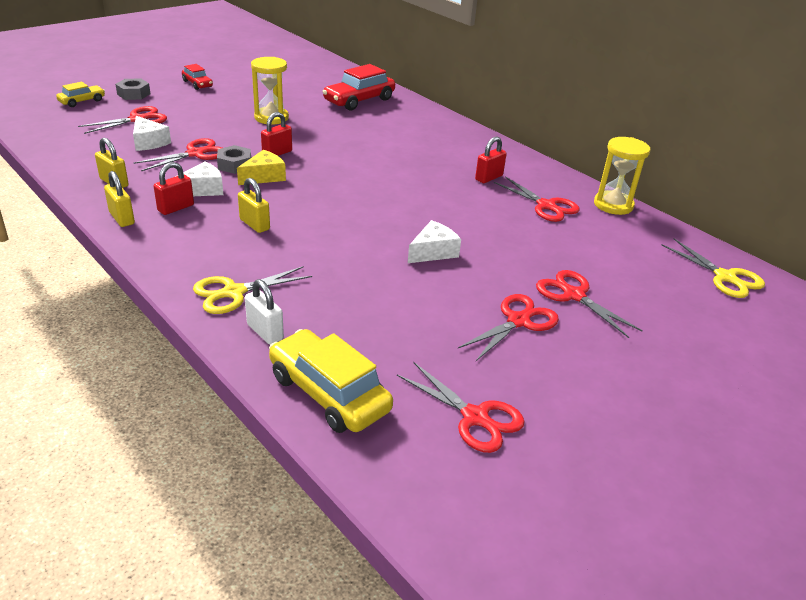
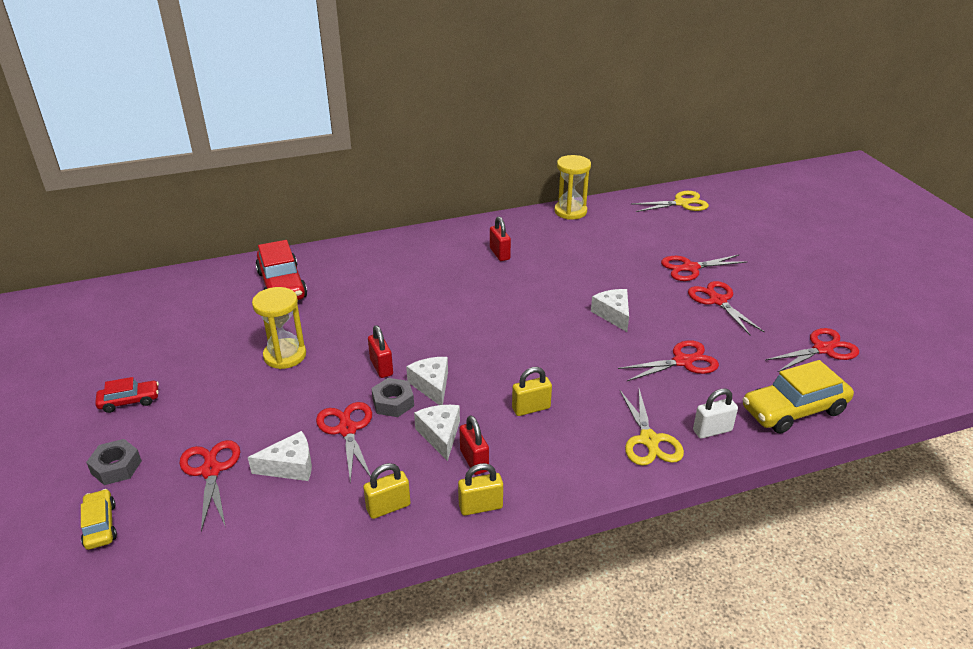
camera: 65 degrees left, 0 degrees up
(264, 176) = (432, 385): yellow cheese -> white cheese
(546, 206) = (560, 241): red scissors -> red scissors (682, 361)

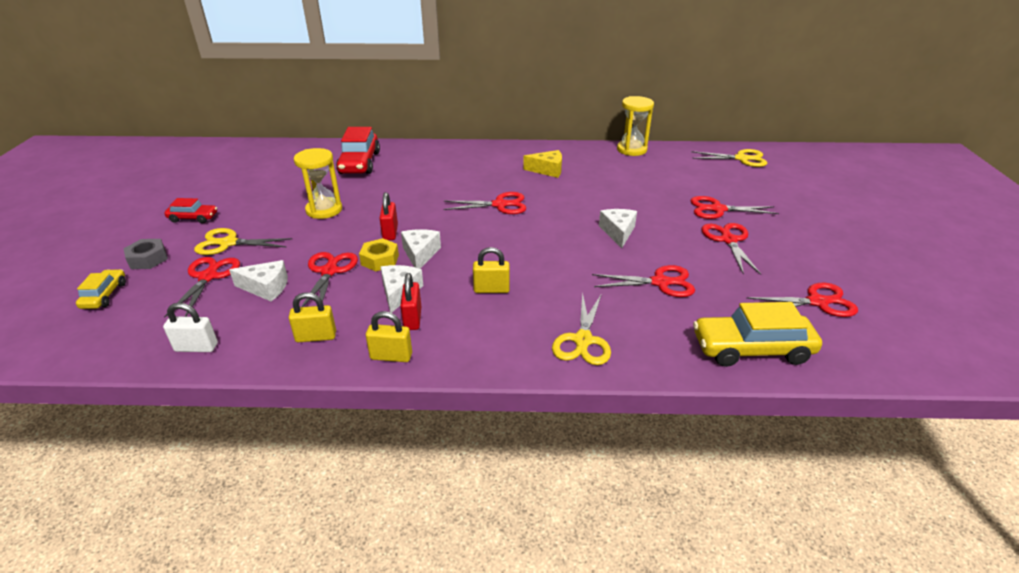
camera: 20 degrees right, 0 degrees up
(202, 423) = (228, 243): none -> yellow scissors
(393, 402) = (380, 260): grey nut -> yellow nut
(476, 307) = (499, 205): none -> red scissors
(499, 254) = (547, 170): red padlock -> yellow cheese
(712, 430) = (652, 347): white padlock -> white padlock (196, 347)

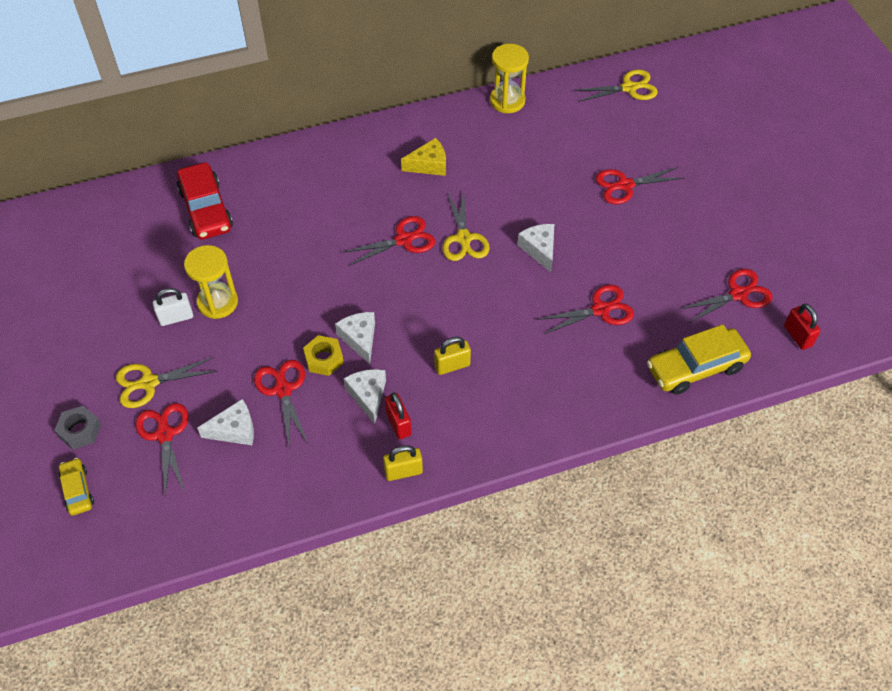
camera: 20 degrees left, 20 degrees up
(193, 218) = (78, 357): red car -> none
(196, 347) = (222, 519): white padlock -> white padlock (176, 317)
(316, 337) = (323, 472): yellow padlock -> none
(390, 232) = (311, 317): red padlock -> red padlock (797, 336)
(583, 340) = (557, 401): yellow scissors -> yellow scissors (464, 238)
(728, 240) = (646, 231): red scissors -> none

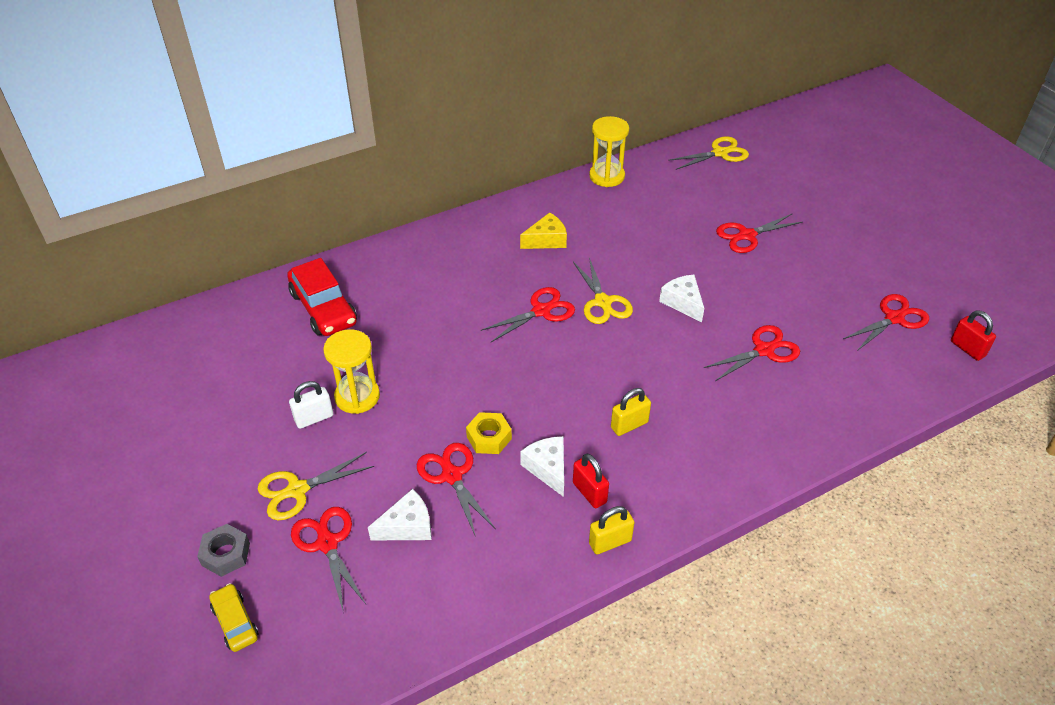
camera: 10 degrees left, 10 degrees down
(360, 339) = (522, 412): white cheese -> none
(695, 367) = (880, 392): yellow car -> none

